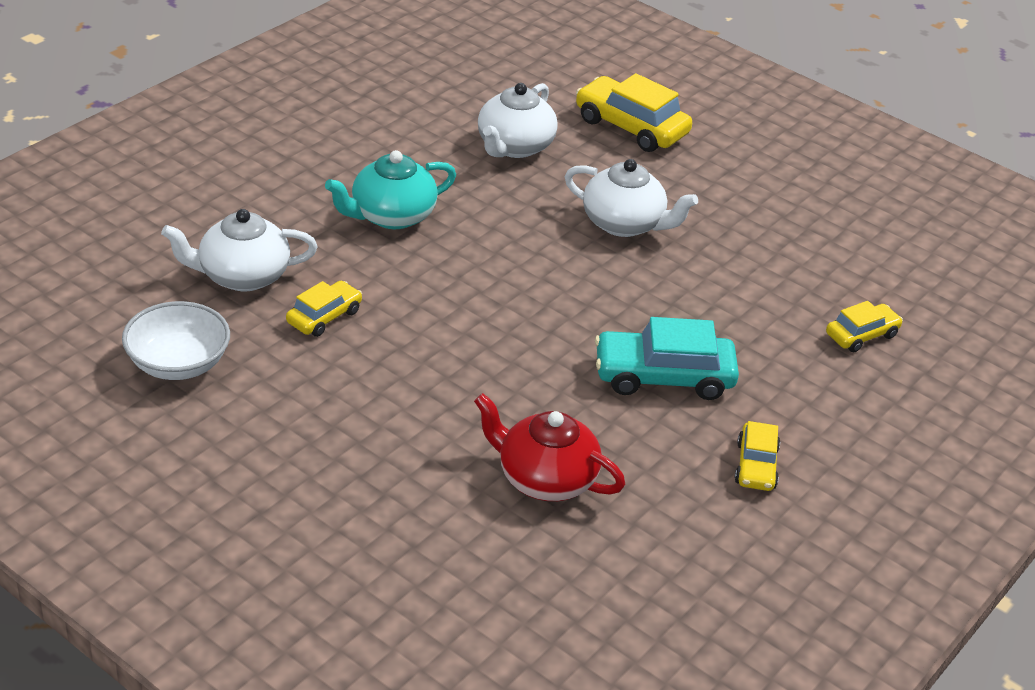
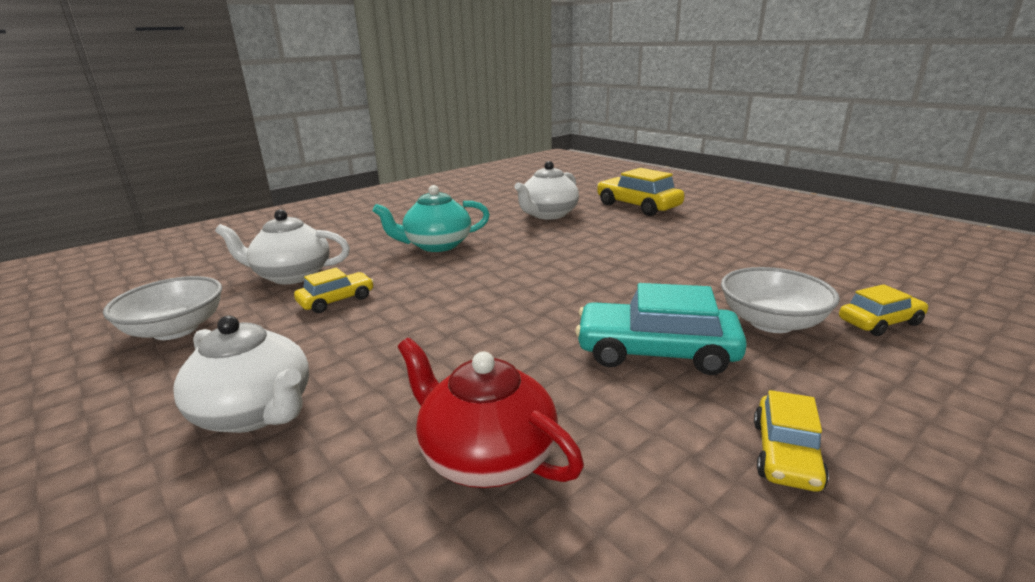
camera: 15 degrees right, 15 degrees down
(624, 223) = (626, 249): white teapot -> white teapot (256, 412)
(767, 338) = (771, 322): none -> white bowl

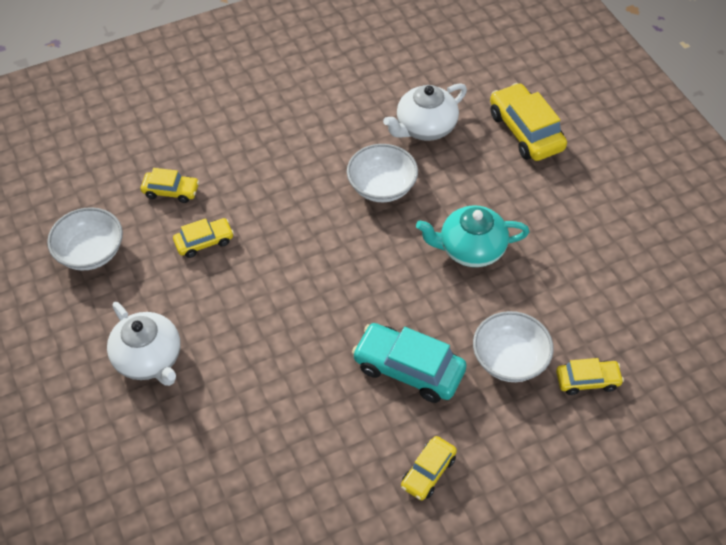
camera: 15 degrees right, 30 degrees up
(291, 275) = (171, 191): white teapot -> yellow car
(436, 245) = (300, 167): turquoise teapot -> turquoise teapot (470, 249)
(486, 456) = (270, 429): red teapot -> none
(528, 244) = (382, 186): none -> white bowl

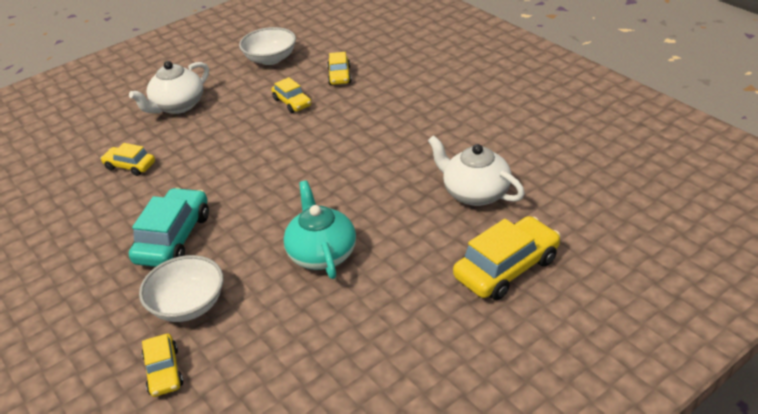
camera: 80 degrees right, 15 degrees down
(382, 186) = (384, 180): white bowl -> none
(428, 472) = (66, 270): yellow car -> yellow car (130, 166)

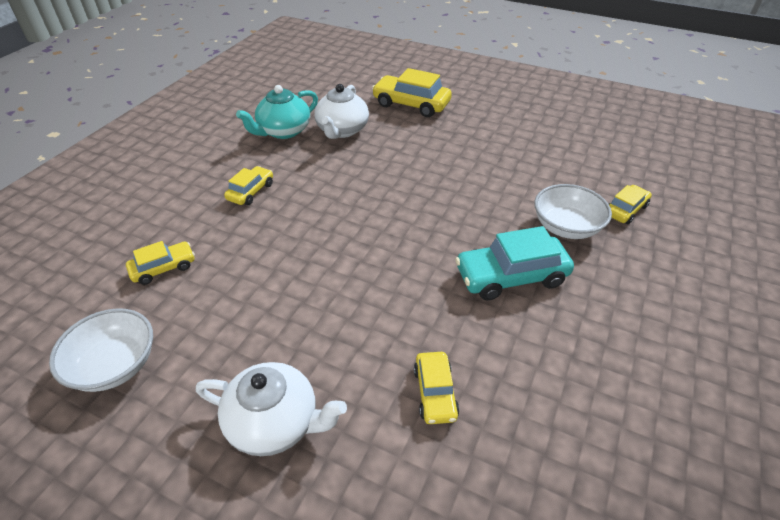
camera: 120 degrees left, 5 degrees up
(292, 102) = (236, 288): yellow car -> yellow car (251, 191)
(321, 253) = (457, 179): turquoise teapot -> turquoise teapot (283, 131)

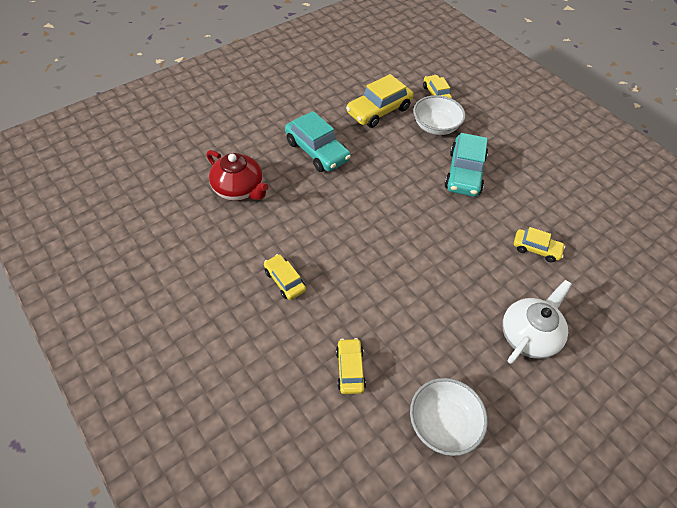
camera: 65 degrees left, 10 degrees up
(283, 131) = (207, 229): turquoise teapot -> none
(342, 130) = (239, 189): white teapot -> red teapot
(411, 104) = (236, 131): yellow car -> yellow car (379, 110)
(433, 155) = (317, 151): none -> turquoise car

